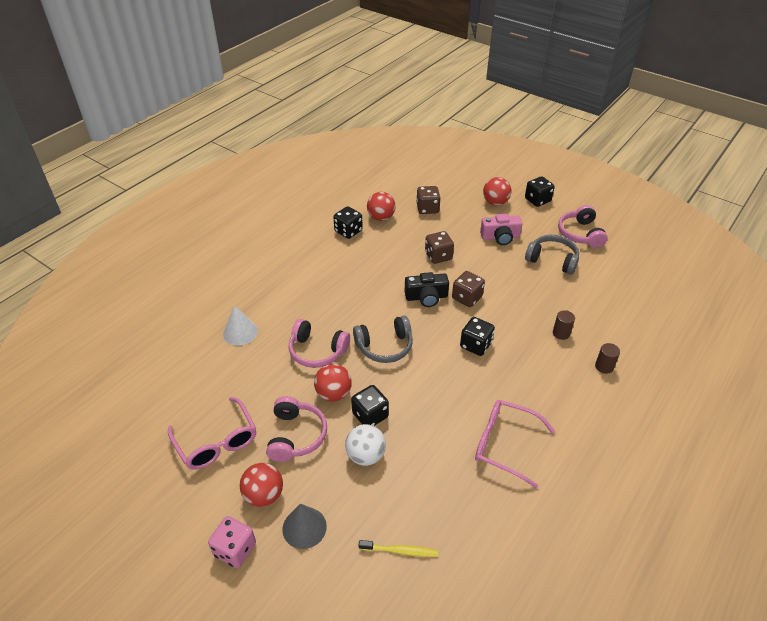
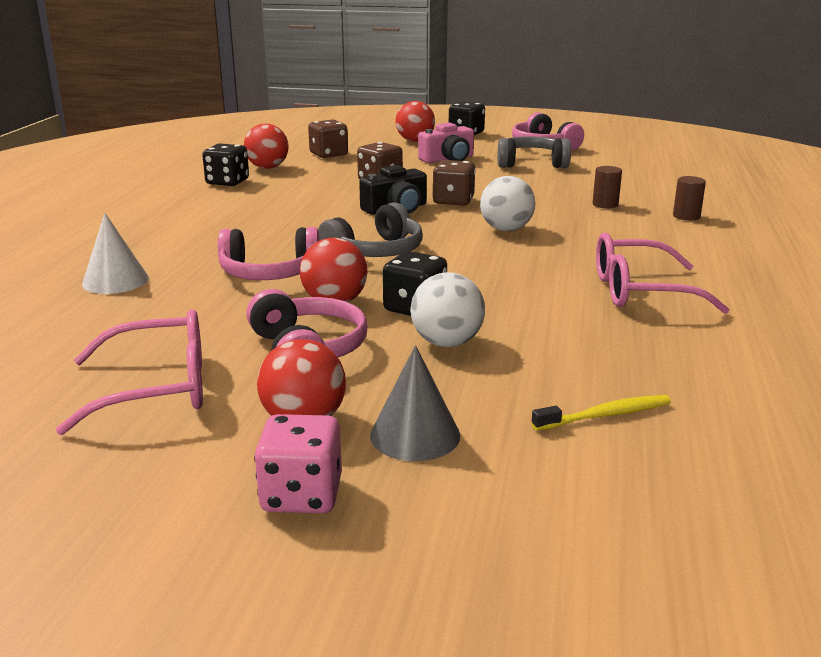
camera: 25 degrees left, 20 degrees down
(216, 442) = (157, 388): pink glasses -> pink glasses turned 45 degrees counterclockwise
(475, 345) = (506, 229): black dice -> white ball

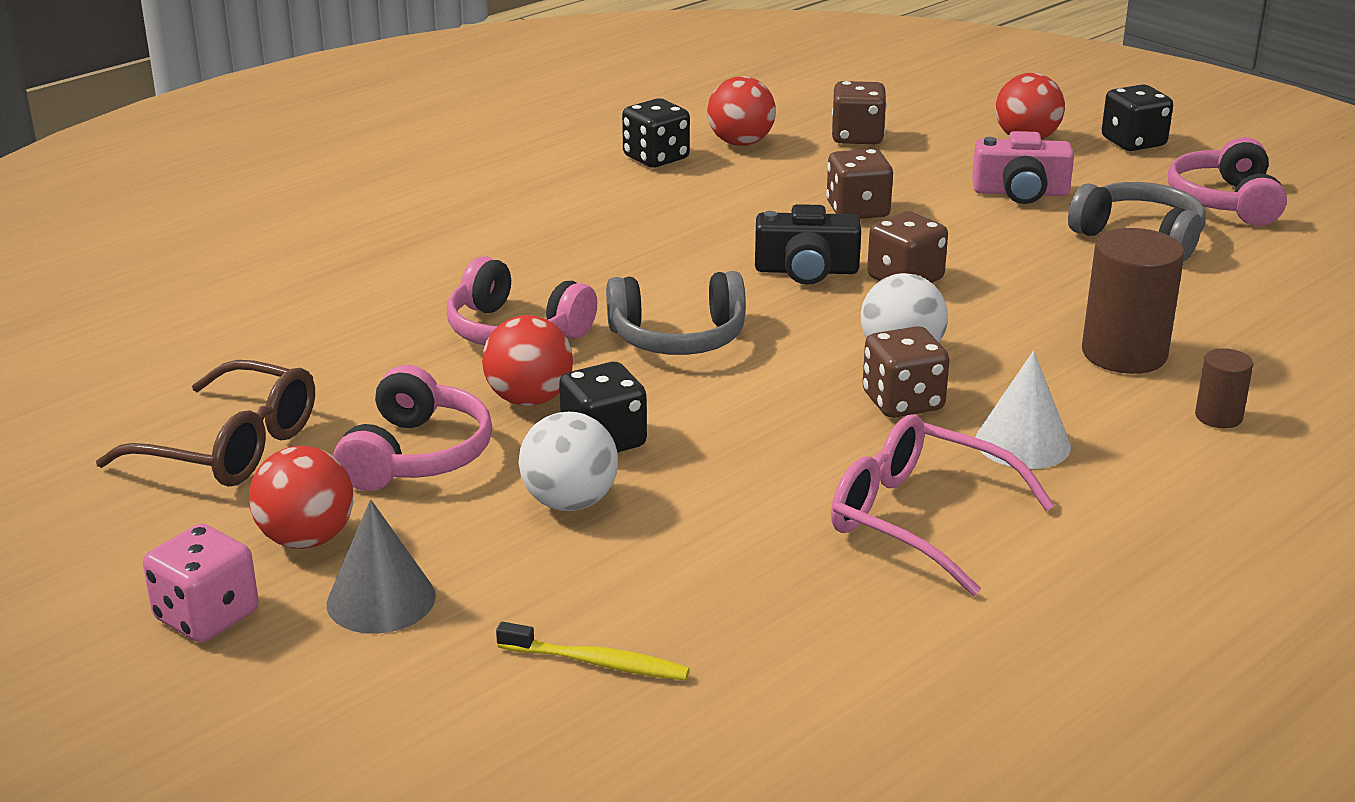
camera: 35 degrees right, 5 degrees up
(115, 281) = (349, 288): white cone -> white cone (1022, 443)
(157, 388) = (230, 447): pink glasses -> brown glasses
(542, 247) = (903, 402): none -> brown dice
(605, 204) = (1124, 354): brown cylinder -> brown cylinder, size x1.93

